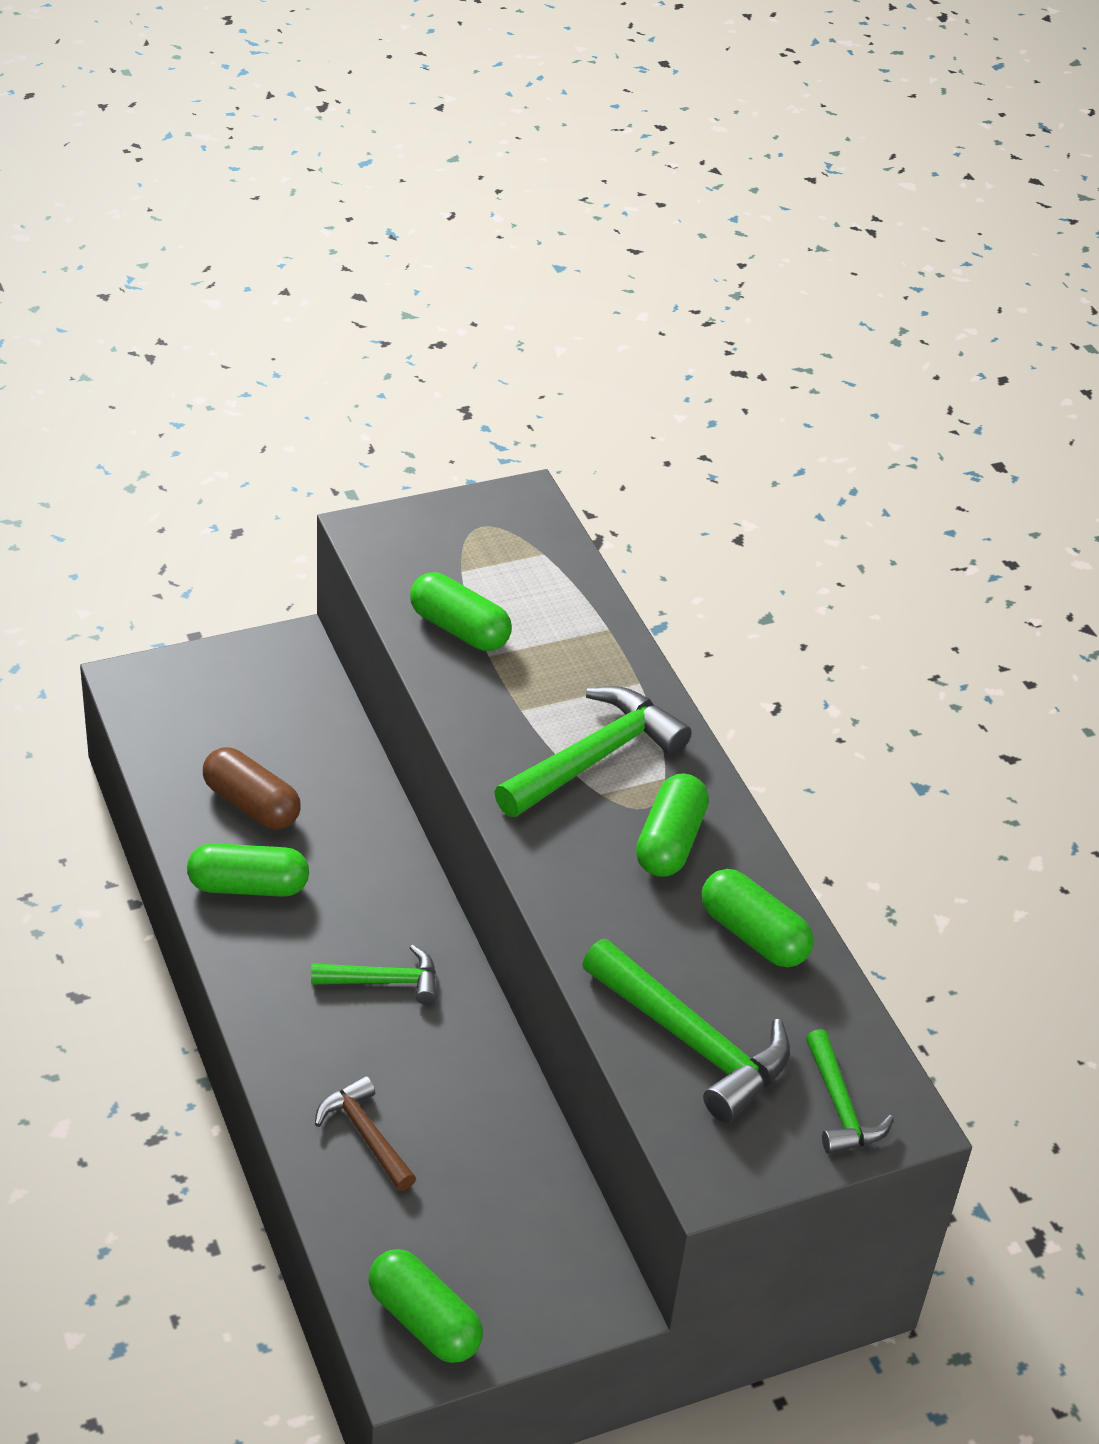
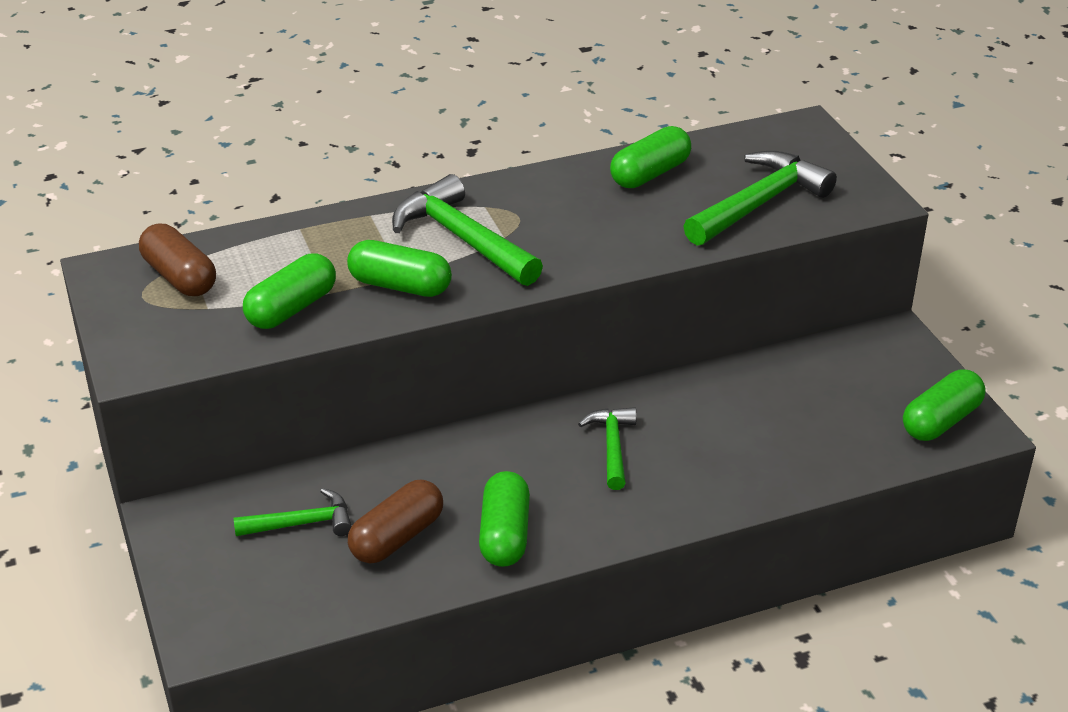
camera: 85 degrees left, 5 degrees down
(365, 1135) = (776, 454): brown hammer -> none
(514, 548) = (180, 277): none -> brown capsule
(670, 842) = (557, 206): green capsule -> green capsule (400, 285)
(840, 1106) = (802, 148): green hammer -> green hammer (302, 523)

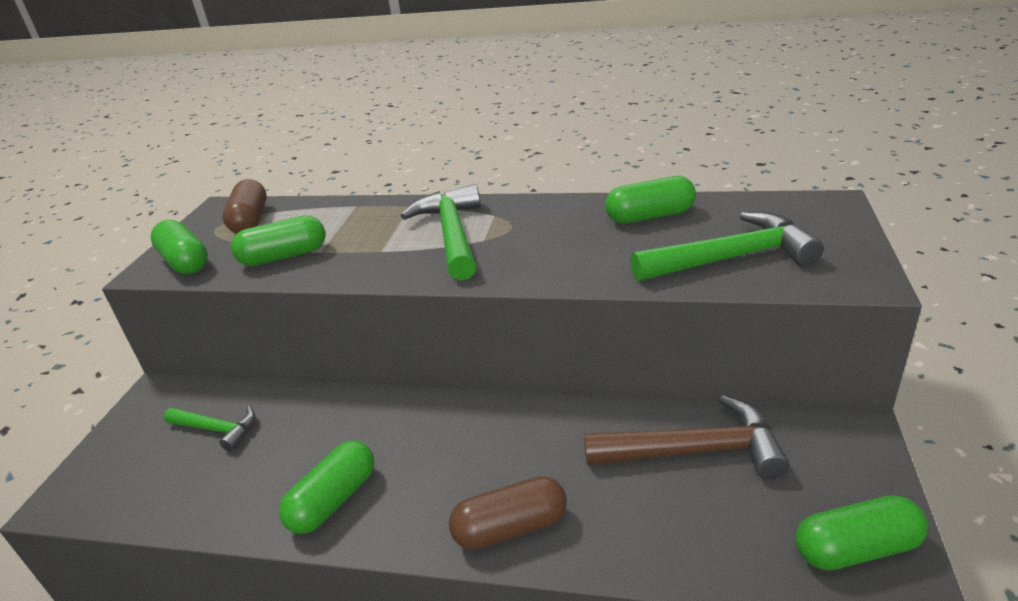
camera: 35 degrees right, 5 degrees down
(397, 537) = (260, 468): brown capsule -> brown capsule (510, 528)
(400, 285) = (370, 258): green capsule -> green capsule (185, 261)
(612, 446) = (492, 450): green hammer -> none
(784, 390) = (694, 451): none -> brown hammer

